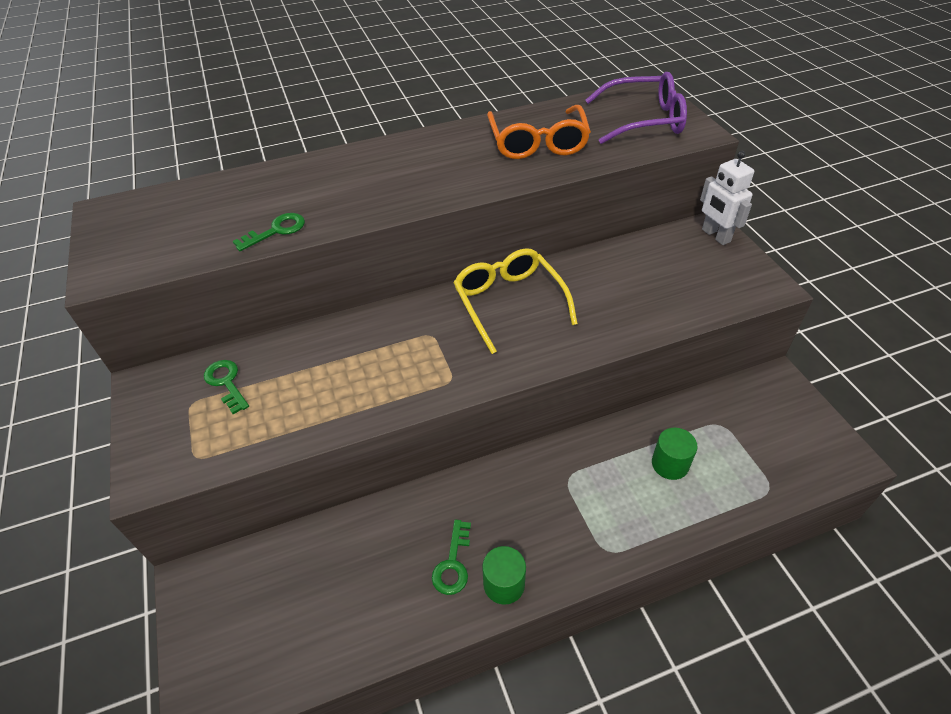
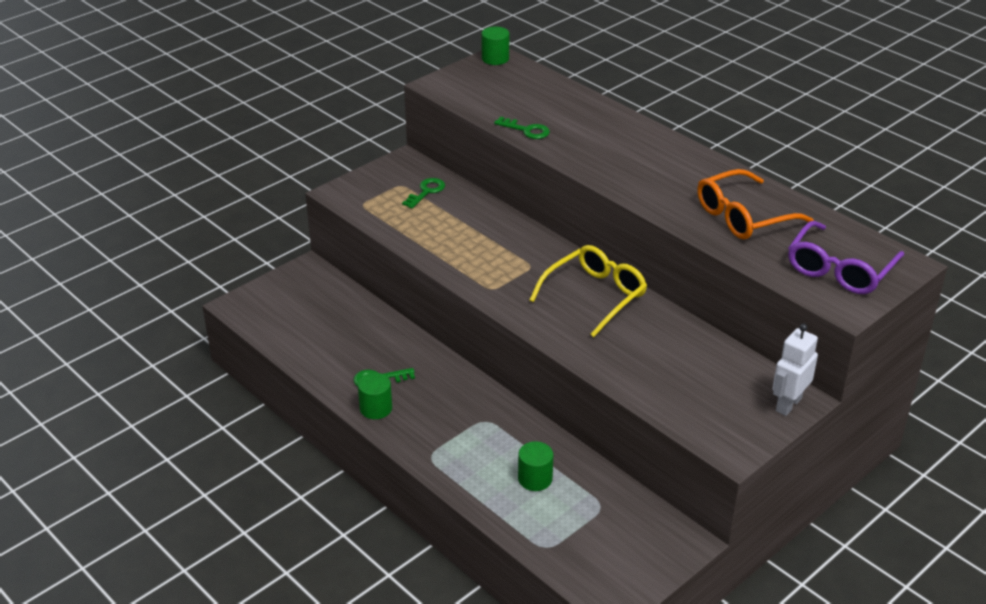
camera: 65 degrees right, 10 degrees down
(104, 213) = (495, 58): none -> green cylinder
(644, 120) = (839, 270): purple glasses -> purple glasses turned 60 degrees clockwise

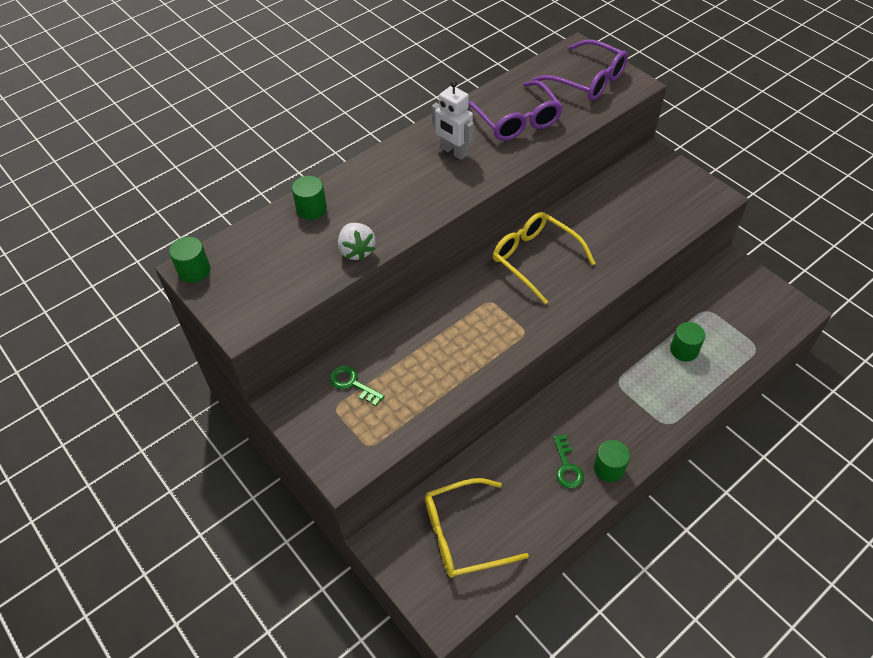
camera: 85 degrees left, 15 degrees up
(311, 313) = (463, 535): none -> yellow glasses
(526, 130) = (357, 251): green key -> white strawberry
(577, 104) = (311, 209): none -> green cylinder
(743, 216) = (516, 120): orange glasses -> purple glasses
(788, 404) = (662, 162): white robot -> white robot (453, 152)

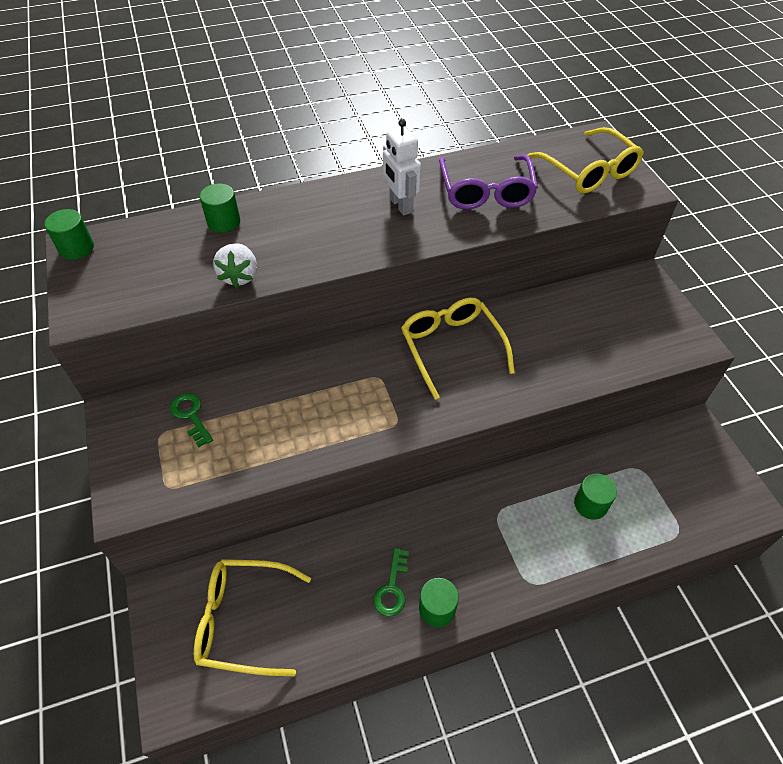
camera: 20 degrees right, 0 degrees up
(588, 80) = (589, 172): purple glasses -> yellow glasses

